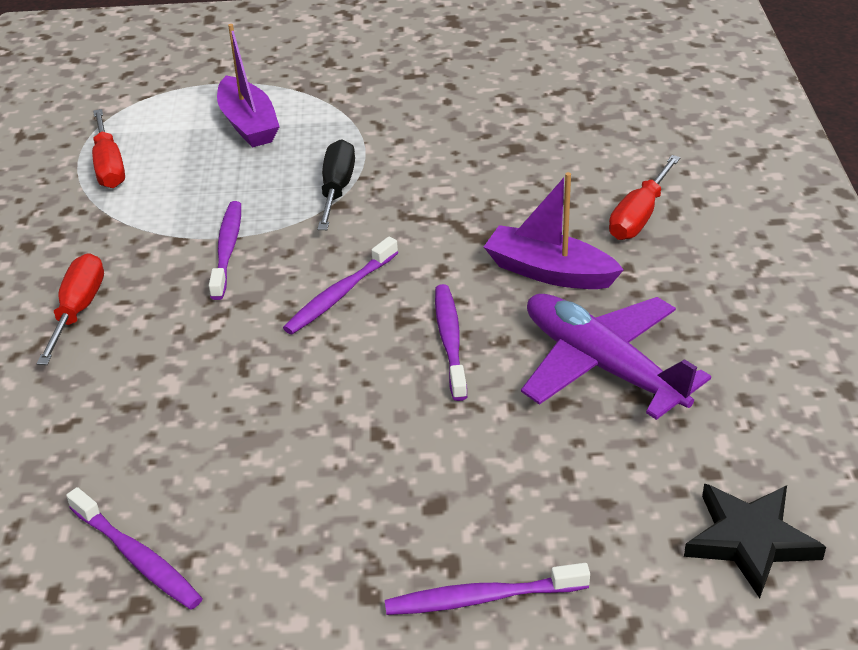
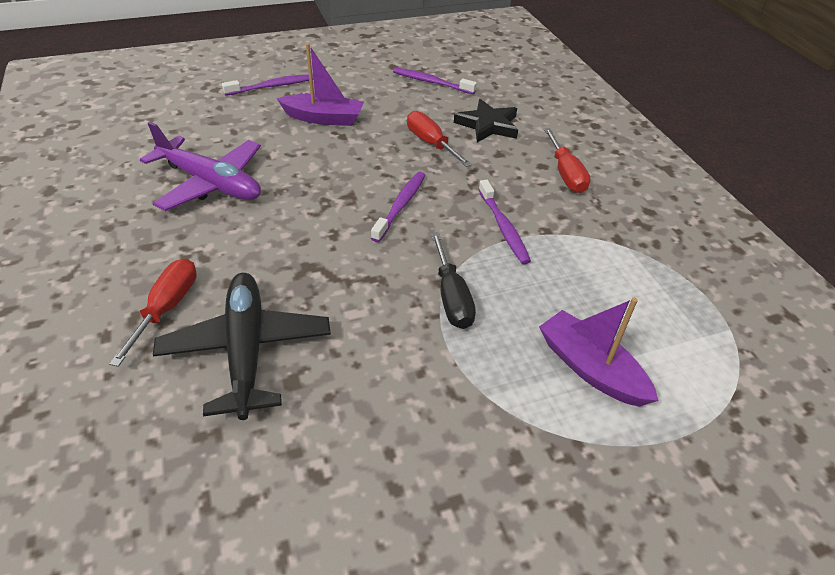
camera: 160 degrees right, 5 degrees up
(109, 166) = (670, 291): red screwdriver -> red screwdriver (431, 143)
(450, 341) = (313, 186): purple toothbrush -> none
(549, 272) = (248, 243): purple boat -> purple boat (323, 118)
(556, 173) = (246, 349): none -> black plane
(750, 541) = (141, 116): black star -> black star (488, 125)

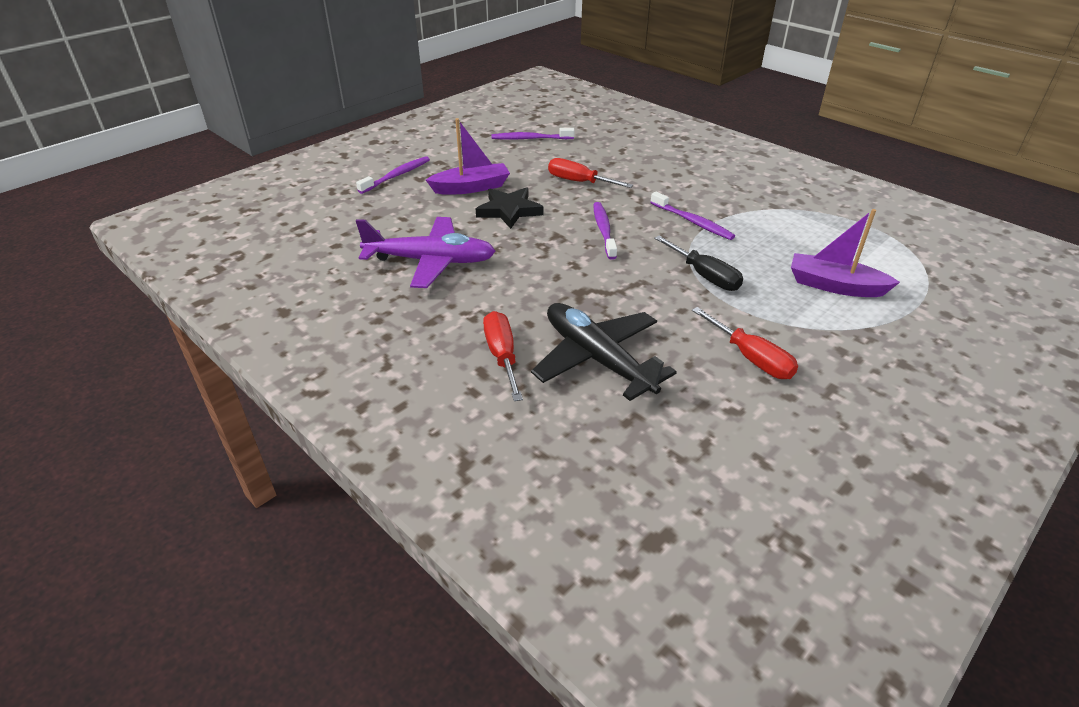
camera: 25 degrees left, 5 degrees down
(488, 125) = (608, 158): black star -> black star (509, 210)
(565, 174) = (698, 175): red screwdriver -> red screwdriver (751, 358)

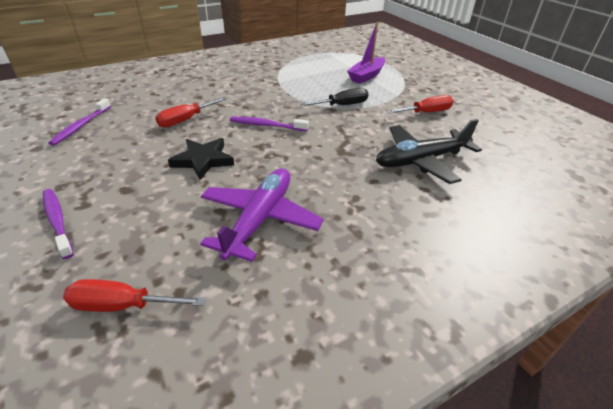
camera: 75 degrees left, 0 degrees up
(471, 187) = (140, 174): purple boat -> none
(502, 355) = (412, 200): red screwdriver -> red screwdriver (122, 305)
(692, 222) = (278, 94): purple toothbrush -> none

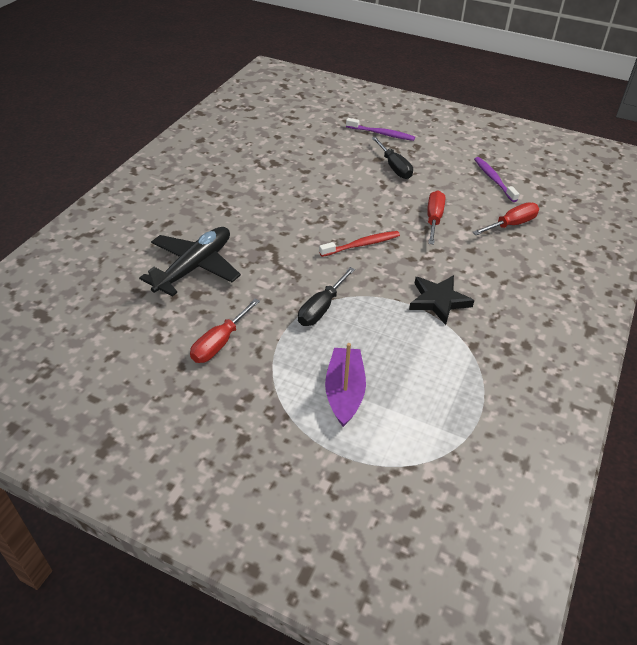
camera: 145 degrees right, 5 degrees up
(122, 305) = (295, 124): red screwdriver -> red screwdriver (511, 224)
(130, 172) = (394, 167): none -> black screwdriver
(203, 160) = (363, 193): black star -> black star (438, 301)
(260, 219) = (276, 176): purple plane -> none
(266, 125) = (361, 245): purple toothbrush -> red toothbrush

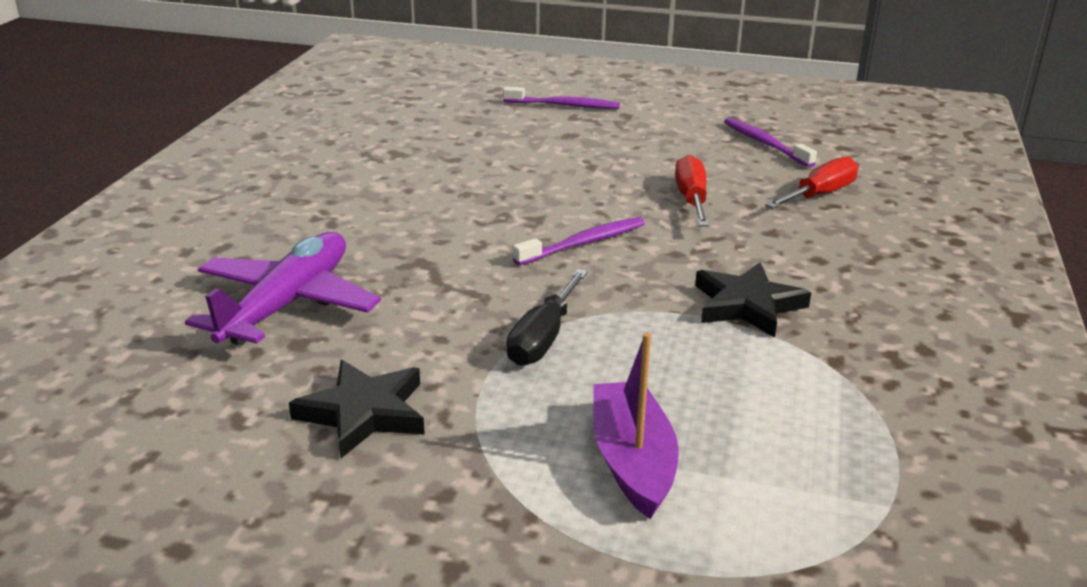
camera: 10 degrees left, 15 degrees down
(194, 267) = (287, 304): black plane -> purple plane
(219, 343) = (364, 413): red screwdriver -> black star
(361, 245) = (583, 243): red toothbrush -> purple toothbrush
(394, 167) = (600, 142): black screwdriver -> none

